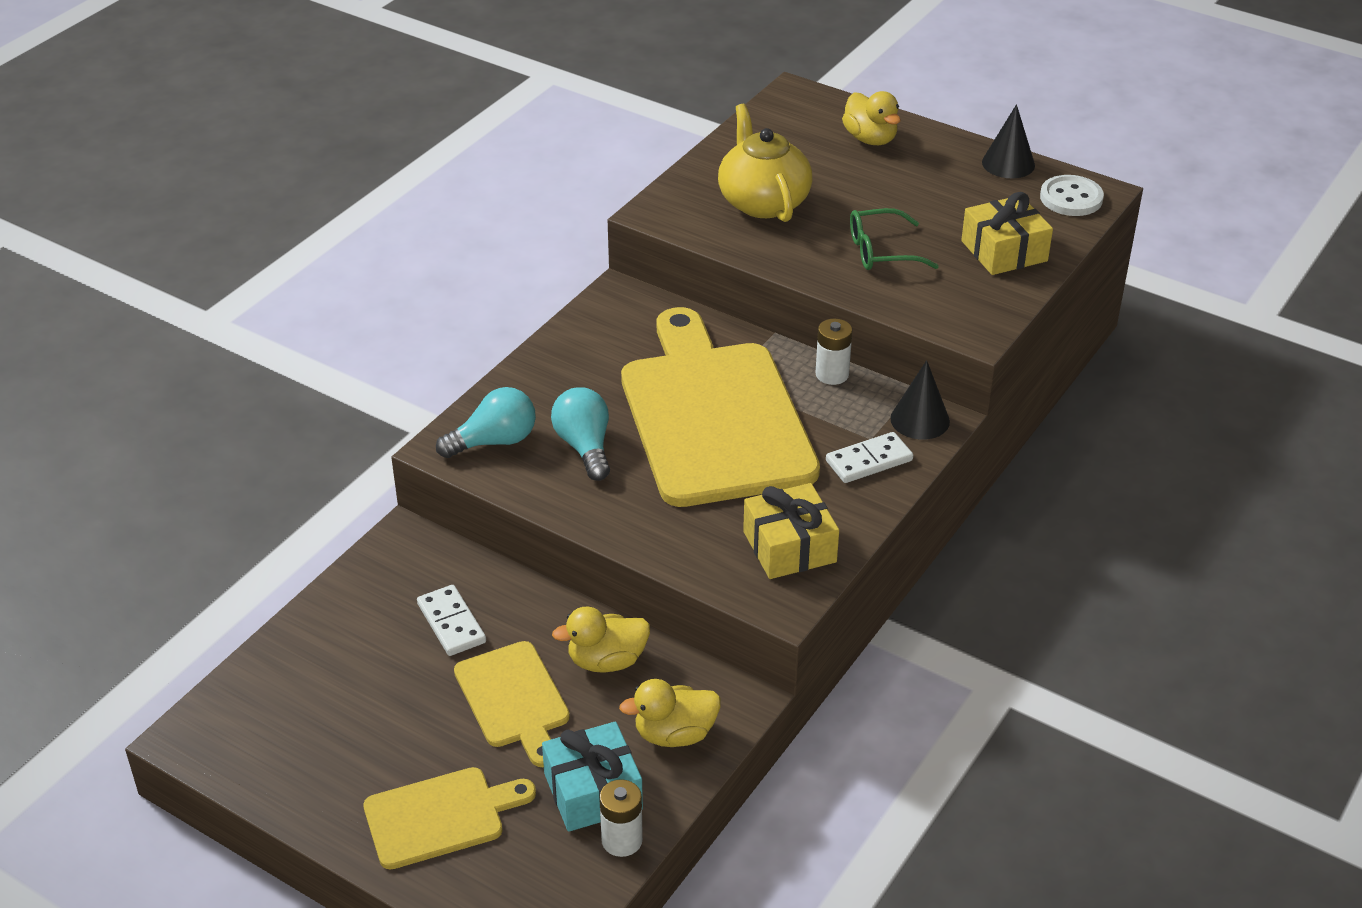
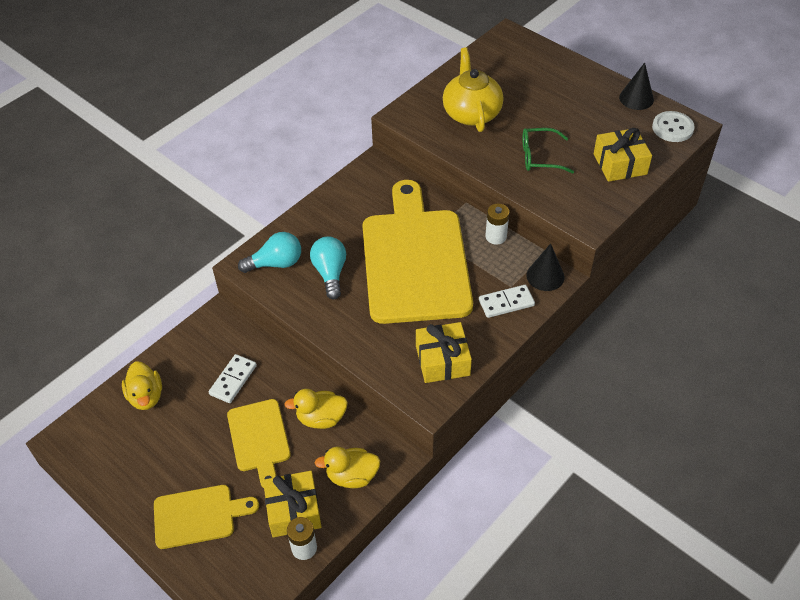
camera: 10 degrees right, 10 degrees up
(451, 623) = (233, 380): white domino -> white domino turned 45 degrees clockwise
(592, 791) = (293, 510): turquoise gift -> yellow gift
(870, 139) = (550, 72): yellow duck -> yellow duck (146, 396)

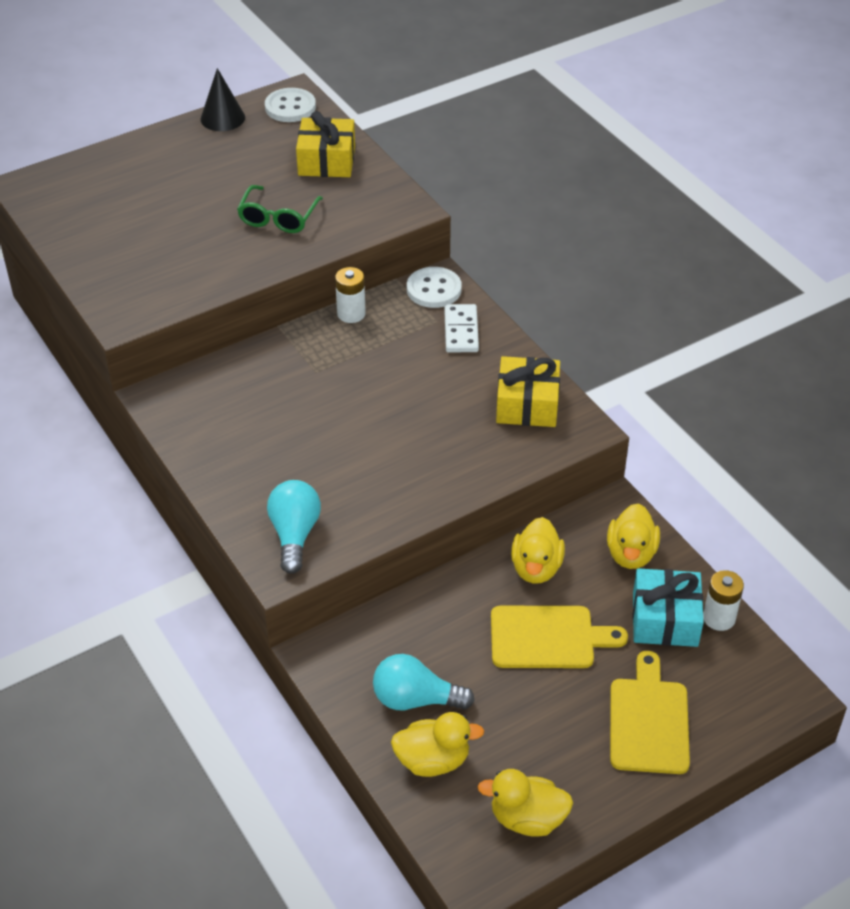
camera: 75 degrees left, 5 degrees down
(108, 458) = (527, 818): none -> yellow duck
(233, 380) = (441, 652): white domino -> none
(293, 510) = (665, 619): yellow gift -> turquoise gift
(330, 273) = (340, 480): turquoise light bulb -> turquoise light bulb (415, 699)
(415, 259) = (354, 394): yellow cutting board -> none
(471, 113) = (161, 255): yellow teapot -> none
(545, 276) = (434, 289): black cone -> white button

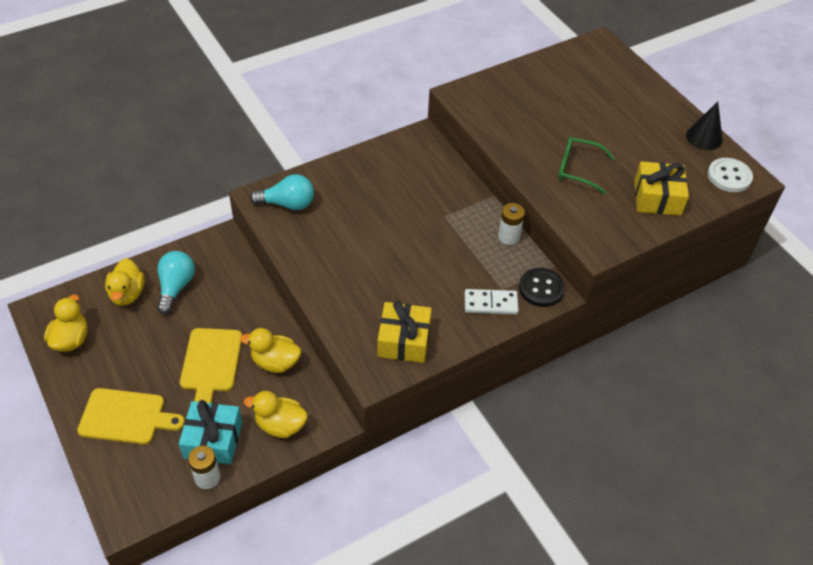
camera: 90 degrees right, 5 degrees up
(434, 289) = (541, 288): white button -> black button

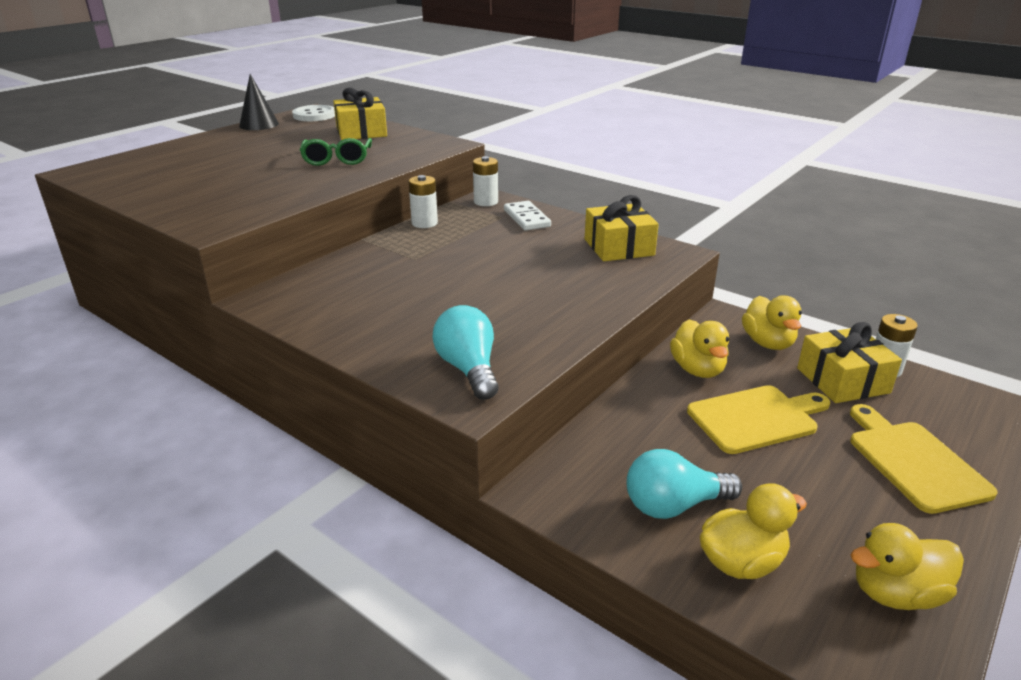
camera: 110 degrees left, 20 degrees down
(213, 440) = (843, 380): turquoise gift -> yellow gift
(541, 288) = (486, 202): black button -> white battery

